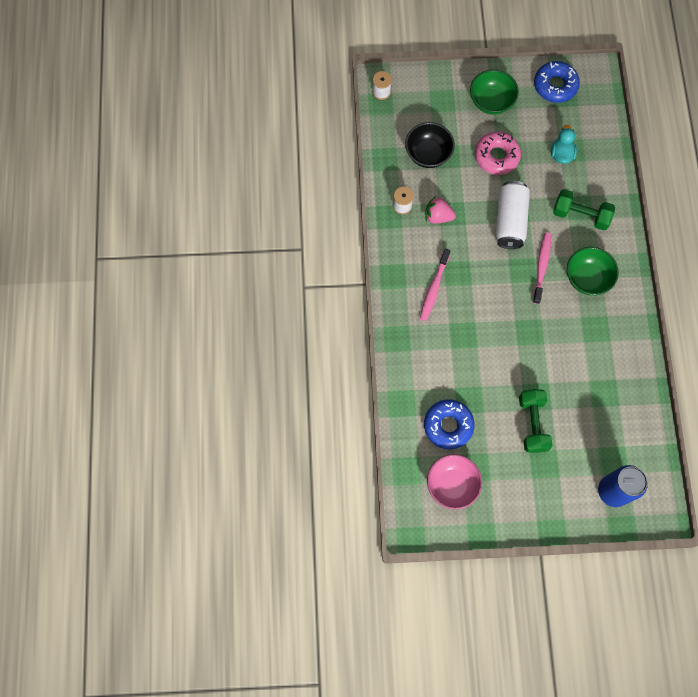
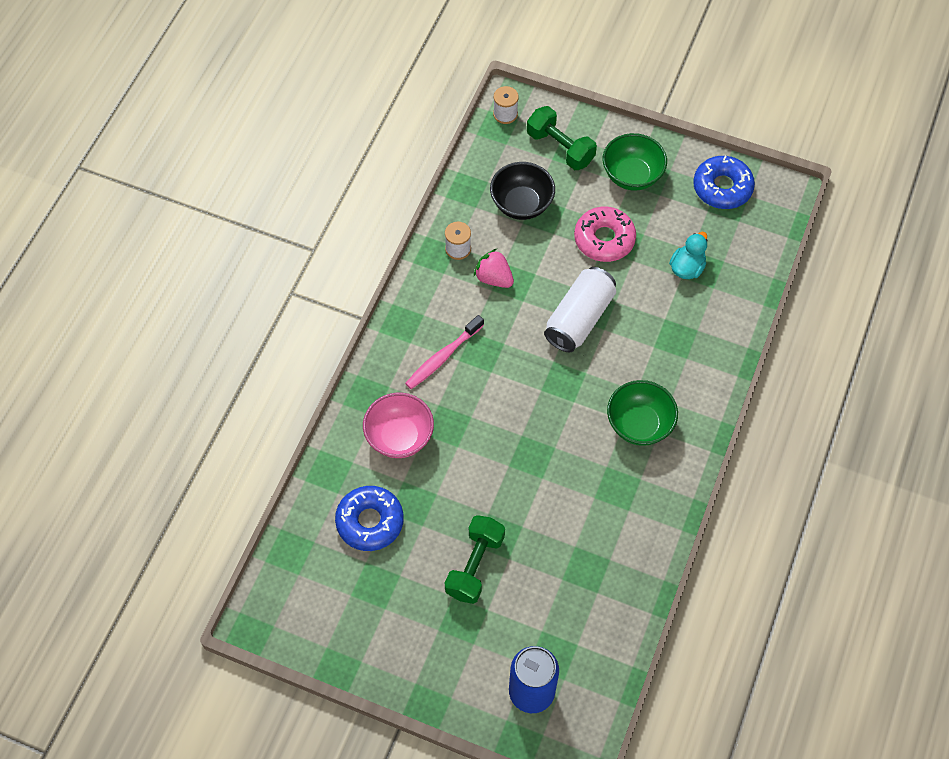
camera: 25 degrees right, 10 degrees down
(452, 485) = (335, 592): pink bowl -> pink bowl (399, 437)
(541, 267) = (589, 387): pink toothbrush -> none
(580, 215) = (672, 348): green dumbbell -> green dumbbell (560, 148)

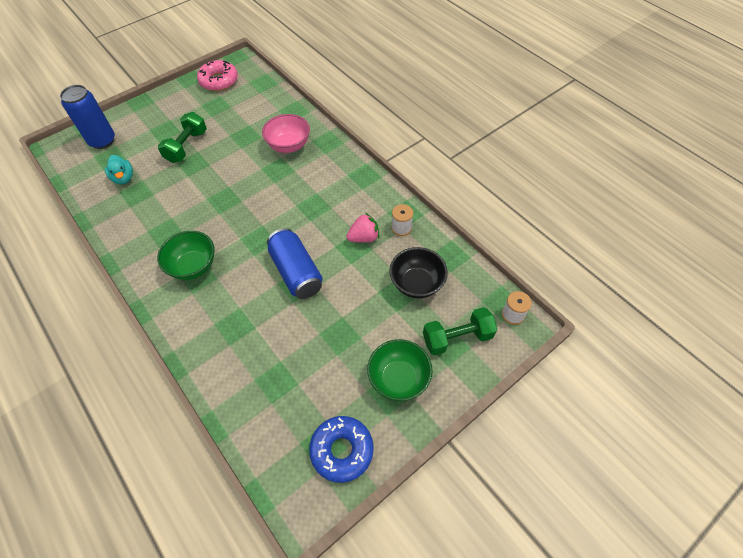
camera: 120 degrees right, 5 degrees down
(370, 521) = (251, 115): blue donut -> none
(443, 357) = (325, 185): pink toothbrush -> none
(475, 565) = (187, 146): green dumbbell -> green dumbbell turned 60 degrees clockwise
(579, 319) = (296, 272): white can -> blue can
(604, 239) = (350, 323): pink donut -> pink donut (219, 81)
(687, 268) = (285, 370): turquoise duck -> turquoise duck (123, 178)

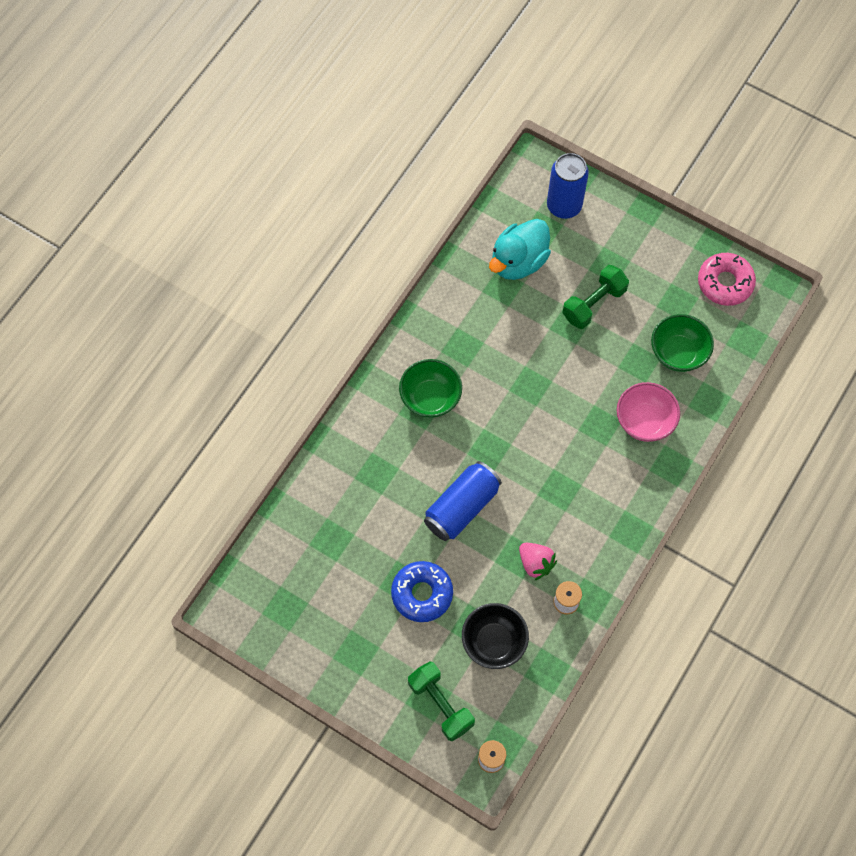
camera: 70 degrees right, 10 degrees up
(123, 178) = (518, 262): turquoise duck -> turquoise duck, size x1.68
(187, 146) = (594, 304): green dumbbell -> green dumbbell turned 45 degrees counterclockwise
(342, 450) = (285, 627): blue donut -> blue donut (422, 594)
(398, 379) = (374, 657): green bowl -> green bowl (678, 353)

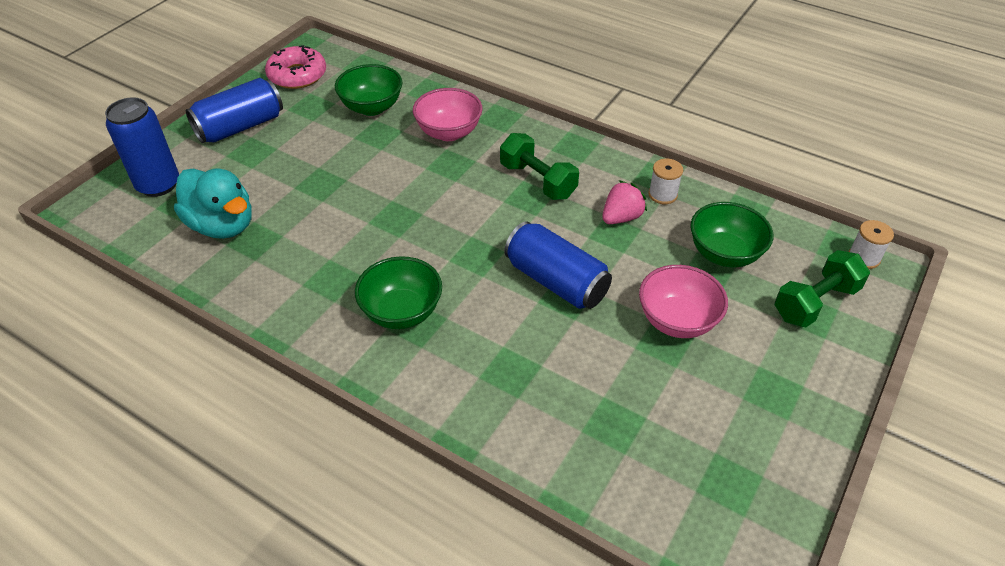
camera: 90 degrees left, 20 degrees down
(422, 594) = (677, 320): blue donut -> pink bowl
(494, 642) = (724, 254): black bowl -> green bowl
(594, 304) = (298, 164): green dumbbell -> green dumbbell (538, 181)
(642, 250) = (240, 127): none -> blue can

